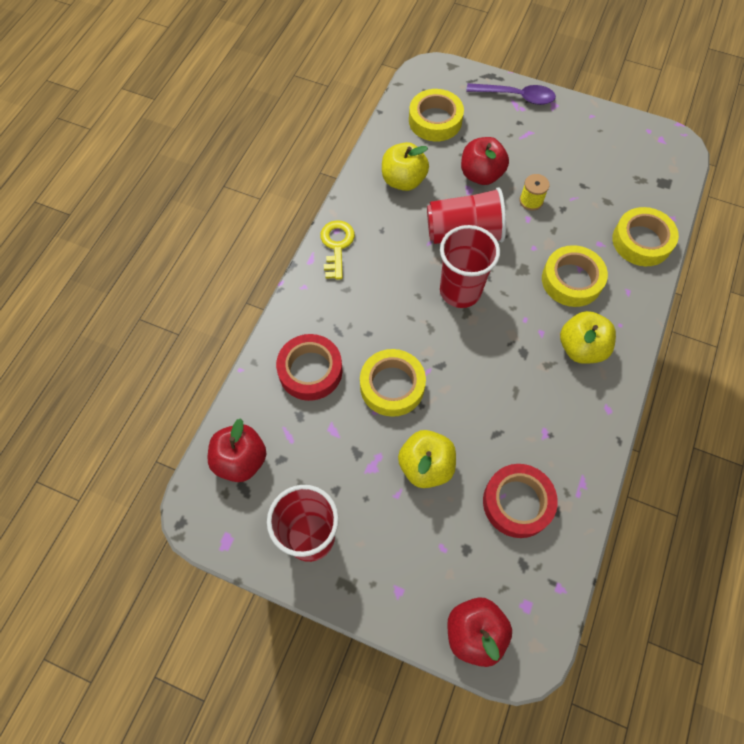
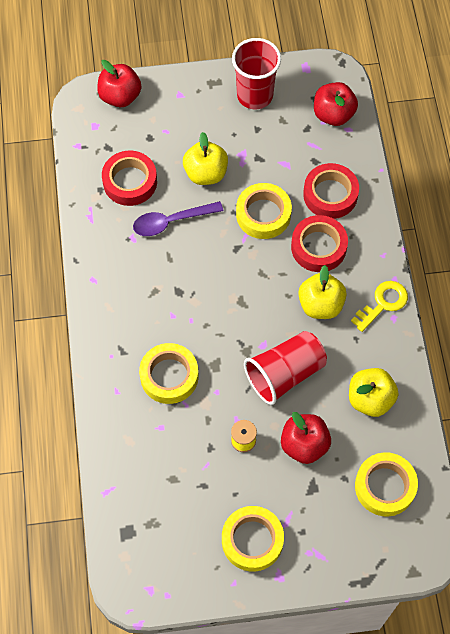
camera: 150 degrees right, 0 degrees up
(336, 246) = (383, 303): yellow key -> yellow key turned 105 degrees counterclockwise
(359, 324) = (318, 247): none -> red tape
(460, 291) = (256, 317): red cup -> none
(516, 97) = (323, 565): purple spoon -> purple spoon (171, 221)
(581, 348) = (134, 318): yellow apple -> yellow apple (320, 305)
(641, 241) = (124, 450): yellow tape -> yellow tape (252, 540)

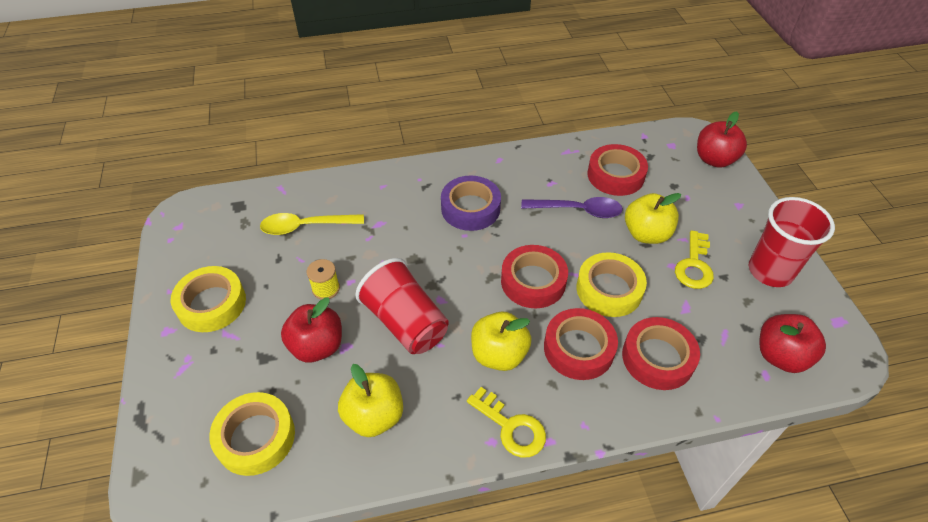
camera: 85 degrees right, 15 degrees down
(158, 312) = (470, 208): none -> purple tape
(164, 462) = (306, 226): none -> yellow spoon
(169, 376) = (399, 223): yellow tape -> none
(171, 221) = (578, 210): purple spoon -> purple spoon turned 120 degrees clockwise
(244, 147) = (694, 265): none -> yellow key
(250, 270) = (533, 281): none -> red tape

